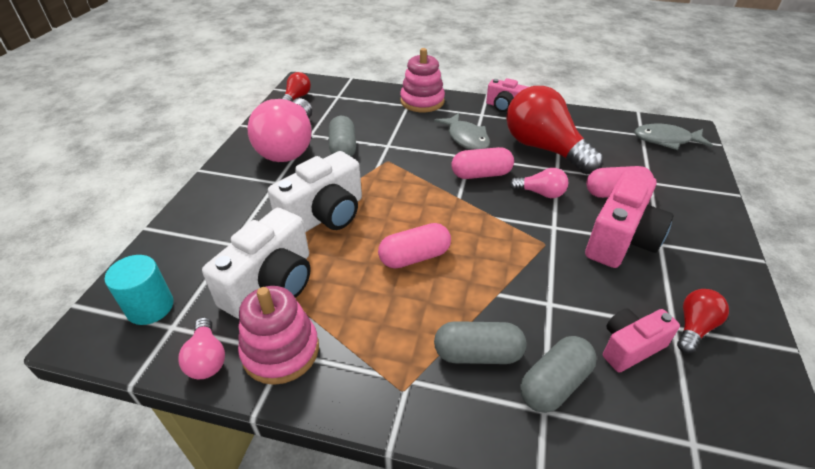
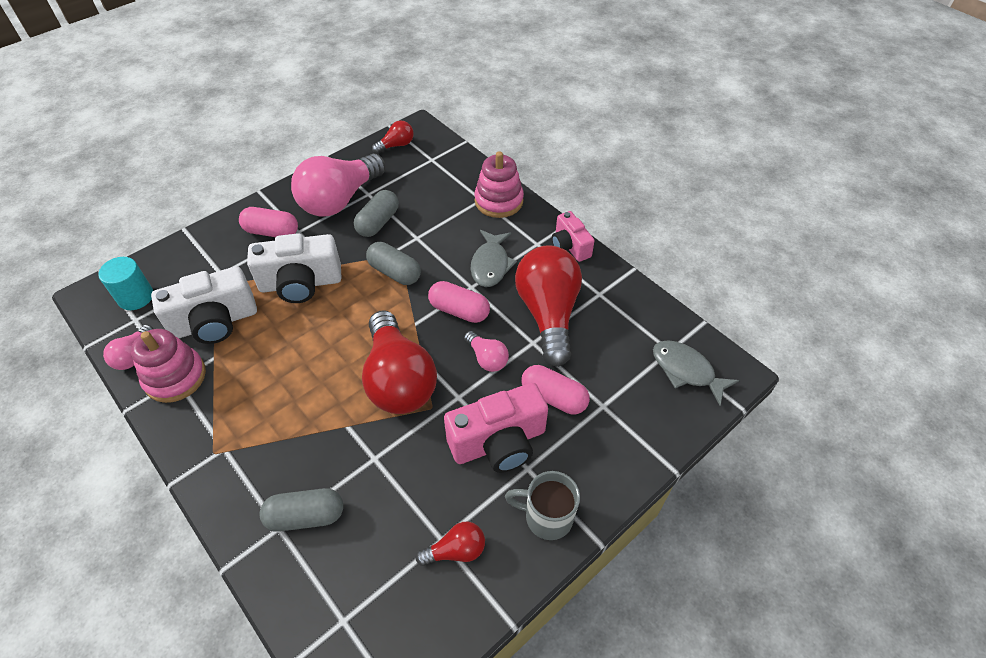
camera: 35 degrees right, 10 degrees up
(414, 257) = (324, 358): pink capsule -> pink capsule (272, 232)
(477, 354) = (283, 461): grey capsule -> grey capsule (394, 272)
(495, 239) = (398, 379): none -> red light bulb
(630, 347) = (388, 530): pink camera -> none
(714, 266) = (546, 517): none -> grey mug

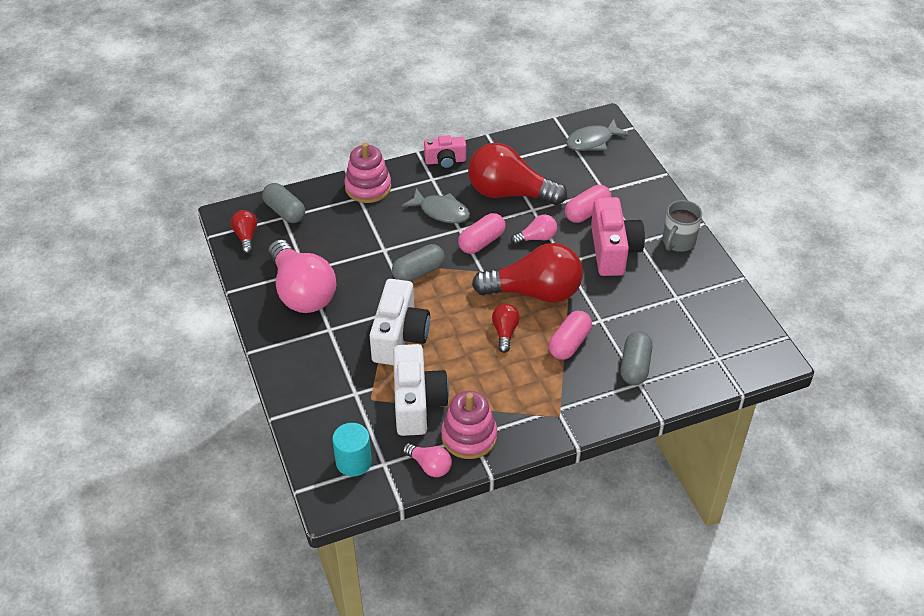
camera: 70 degrees left, 5 degrees down
(272, 232) = (318, 348): pink capsule -> pink capsule (569, 343)
(378, 222) = (349, 271): grey capsule -> grey capsule (285, 211)
(456, 550) = (687, 292): red light bulb -> red light bulb (505, 332)

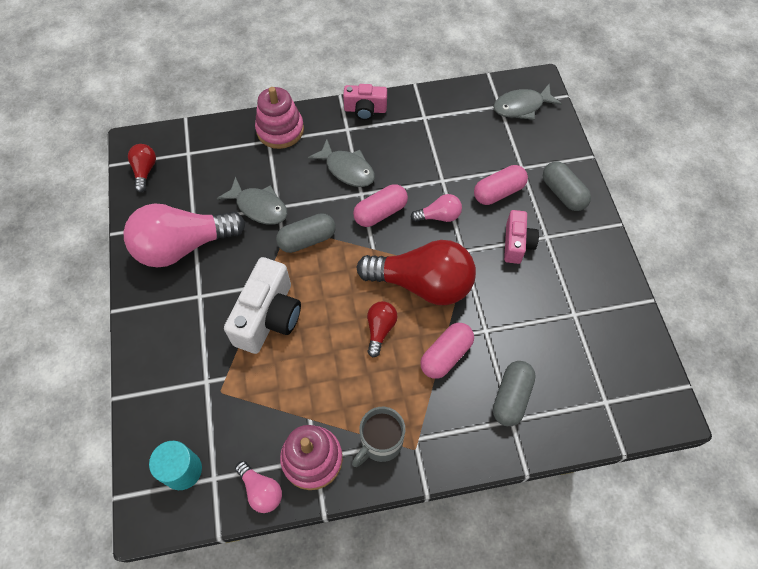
camera: 10 degrees right, 15 degrees up
(285, 211) = (190, 147): grey capsule -> grey capsule (563, 193)
(302, 292) = (183, 246): pink light bulb -> pink light bulb turned 90 degrees clockwise
(365, 252) = (259, 207): none -> grey fish
(417, 403) = (267, 405): white camera -> none
(509, 193) = (422, 157): red light bulb -> none
(613, 250) = (517, 244): pink camera -> pink camera, size x0.60
(678, 242) = (589, 244): grey mug -> grey mug (380, 443)

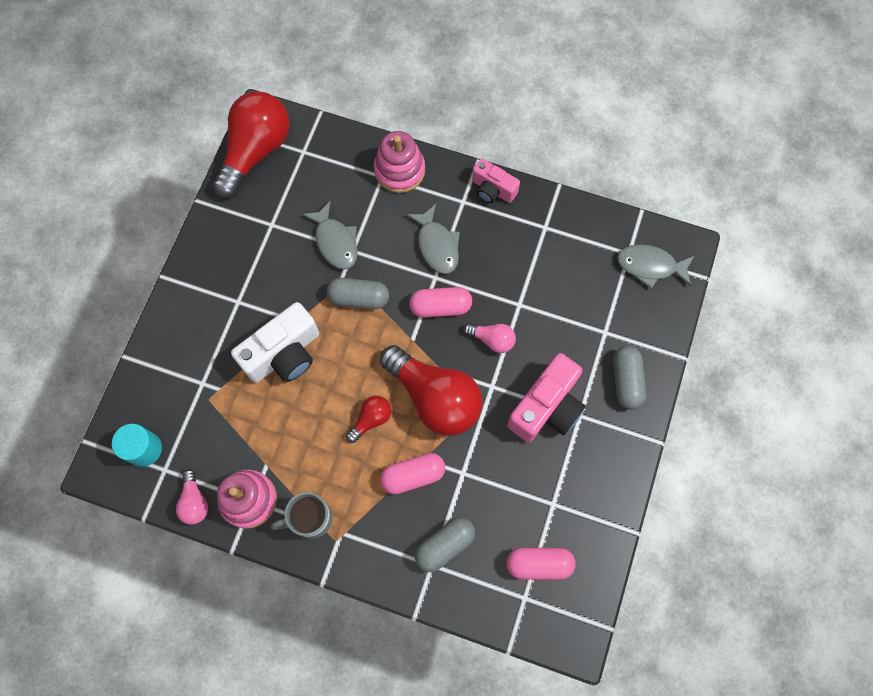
camera: 30 degrees right, 10 degrees up
(145, 171) = (256, 151): red light bulb -> red light bulb, size x2.18
(183, 246) = (249, 246): pink light bulb -> none
(498, 192) = (564, 346): pink capsule -> pink capsule (539, 564)
(517, 244) = (546, 407): pink camera -> pink camera, size x1.67

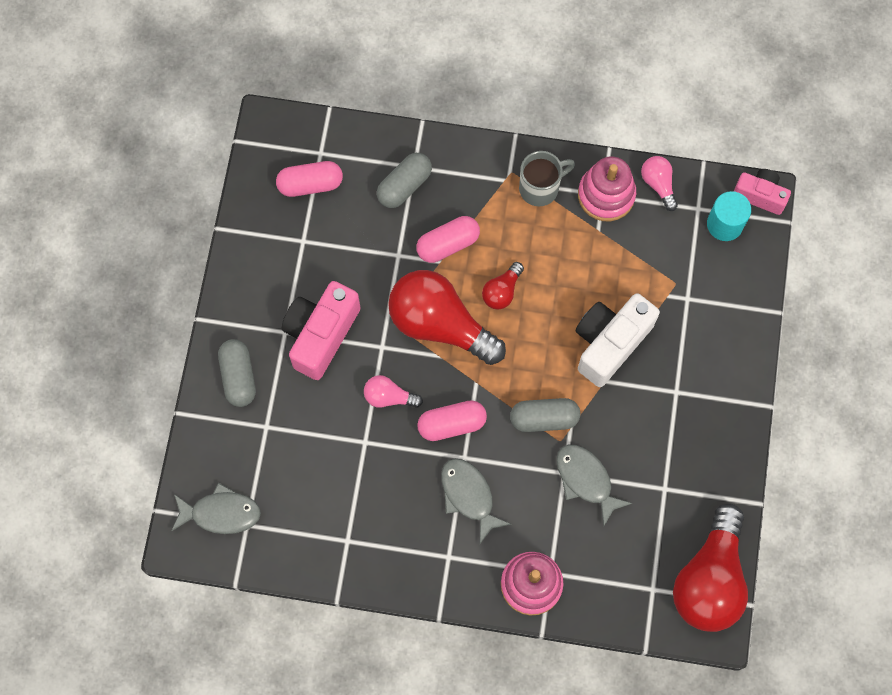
camera: 170 degrees right, 0 degrees up
(493, 189) = (415, 578): pink camera -> pink camera (760, 195)

